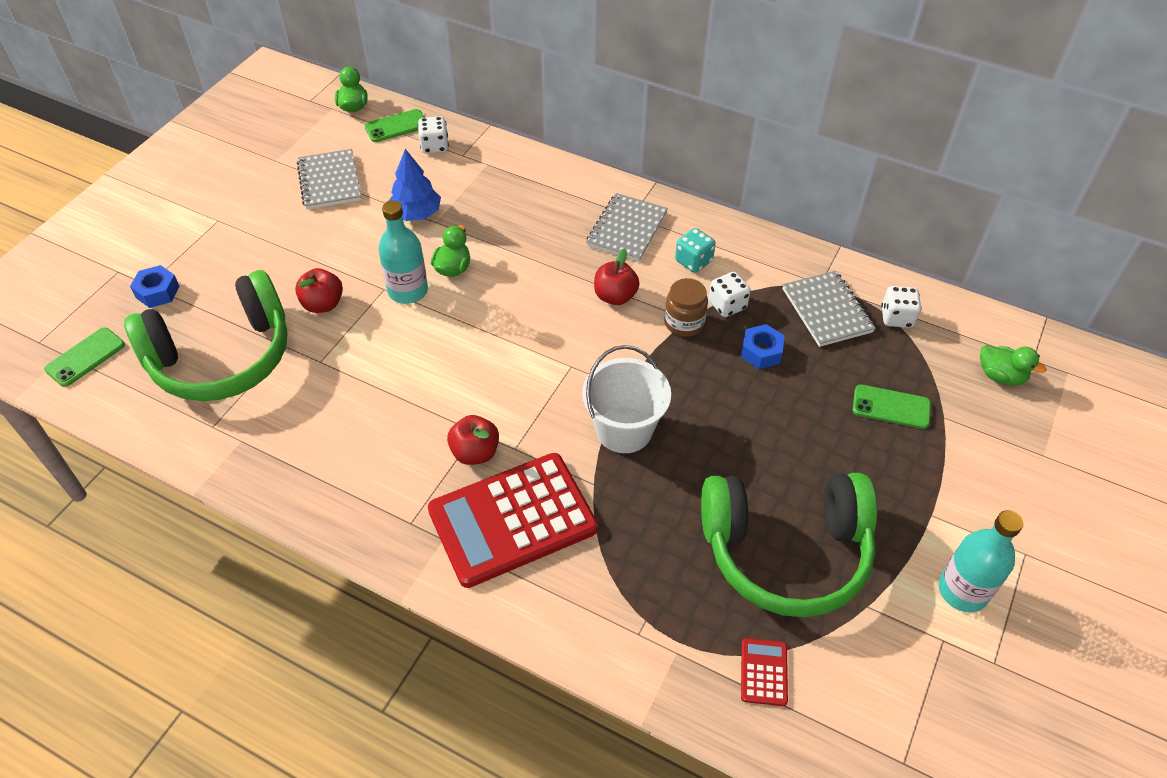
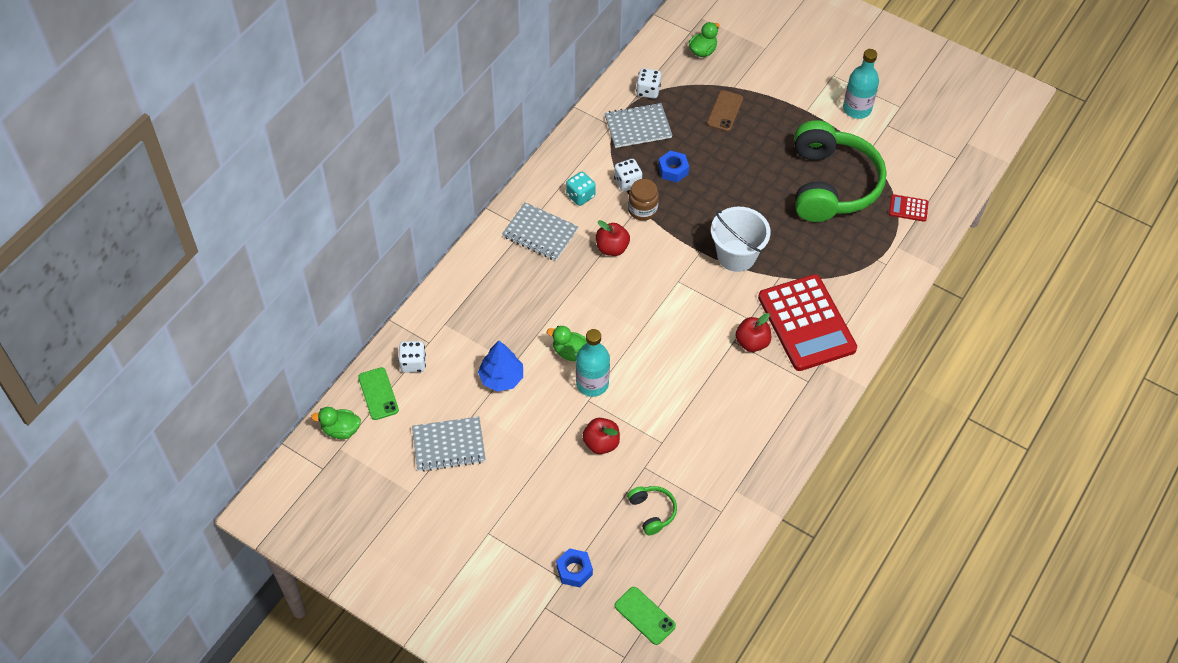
camera: 85 degrees left, 5 degrees up
(222, 357) = (652, 512): green headphones -> green headphones, size x0.41
(891, 407) = (725, 111): green phone -> brown phone

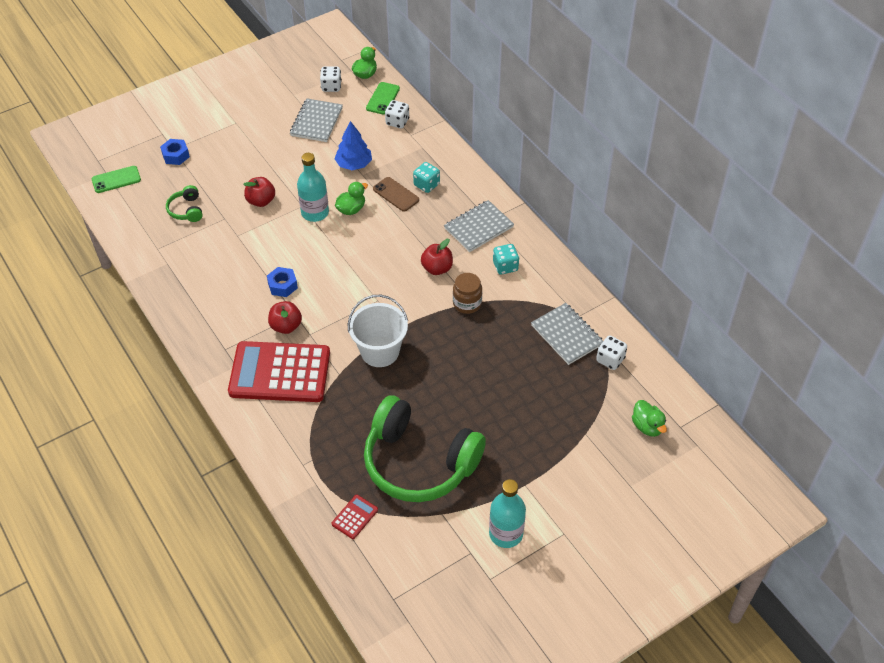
camera: 115 degrees right, 5 degrees down
(378, 394) = (383, 98): green phone -> green phone turned 75 degrees counterclockwise
(501, 298) = (426, 185): none -> turquoise dice
(627, 182) = (504, 304): white dice -> white dice (331, 87)
(638, 127) = (566, 335): grey notebook -> grey notebook turned 45 degrees counterclockwise
(652, 512) = (186, 210): green headphones -> green headphones turned 75 degrees clockwise
(673, 170) = (501, 342): blue nut -> blue nut (282, 285)
(725, 111) = (556, 412): brown phone -> brown phone (396, 194)

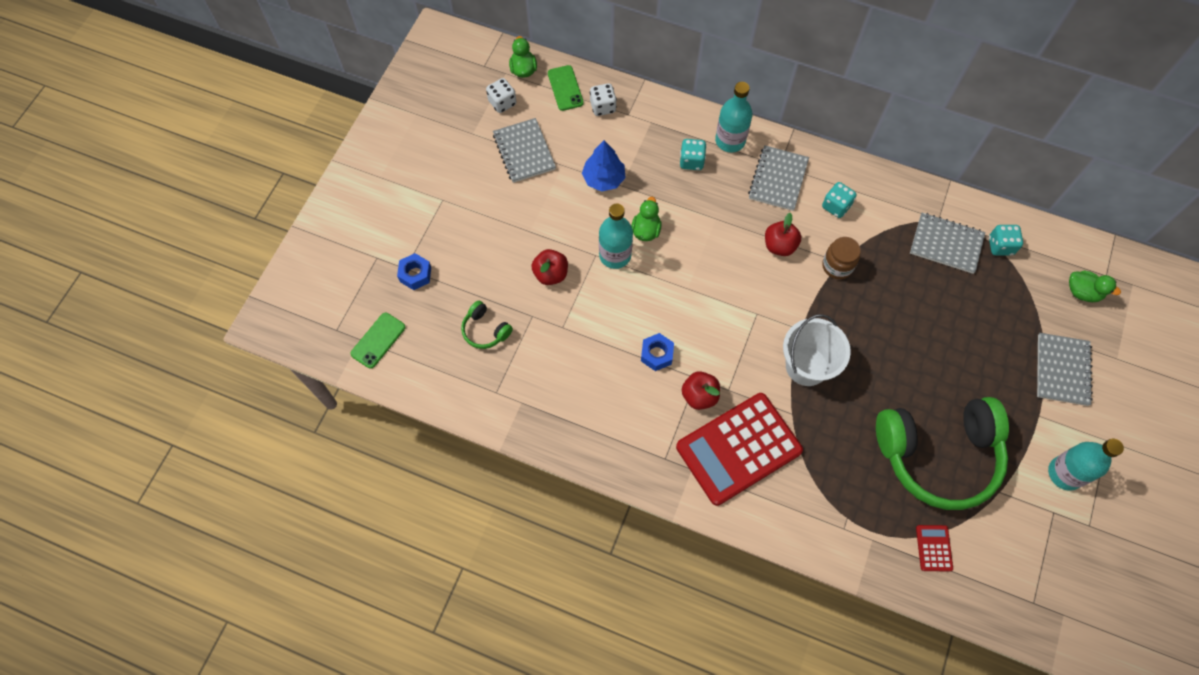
camera: 35 degrees left, 15 degrees up
(396, 194) = (672, 189): brown phone -> none
(468, 186) = (730, 140): none -> turquoise bottle
(575, 467) = (1062, 370): none -> grey notebook
(610, 359) = (1000, 246): white dice -> turquoise dice

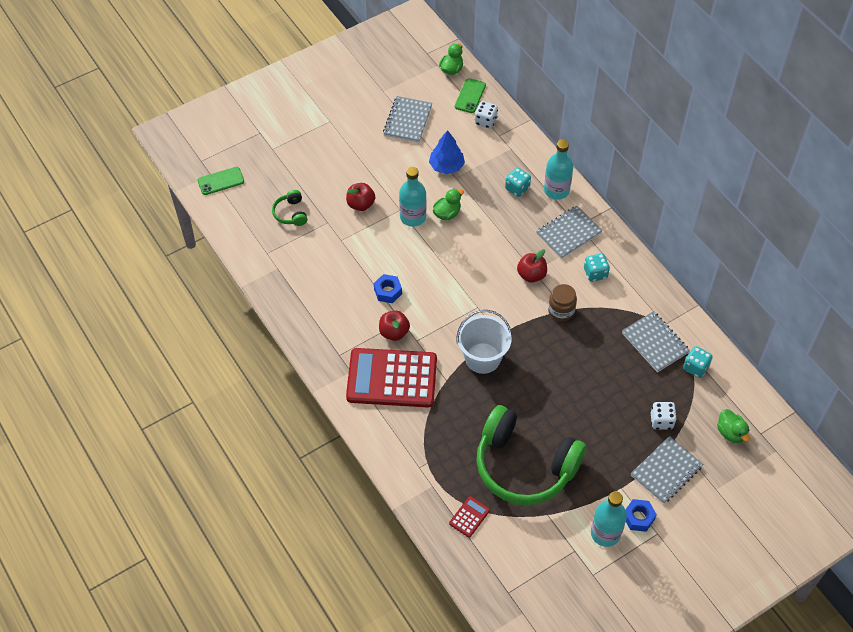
camera: 35 degrees right, 10 degrees down
(415, 274) = (275, 156): blue nut -> blue nut (638, 517)
(502, 103) = (419, 82): white dice -> white dice (661, 421)

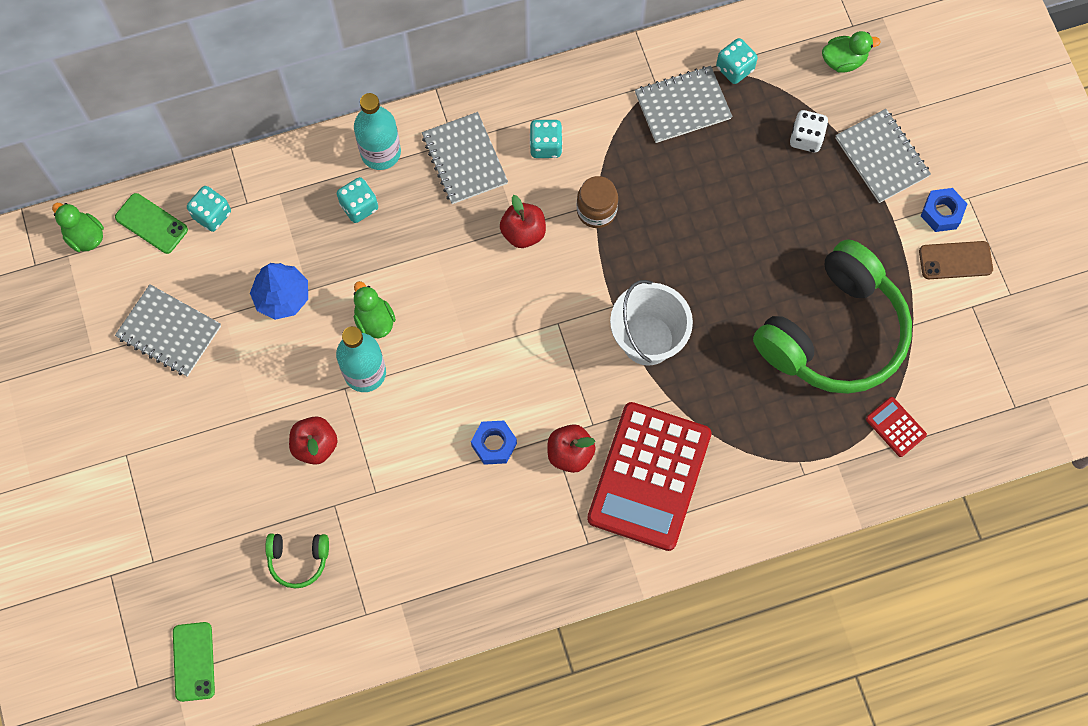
camera: 75 degrees left, 15 degrees up
(485, 121) = (212, 215): white dice -> turquoise dice
(605, 533) = (955, 260): turquoise bottle -> brown phone

